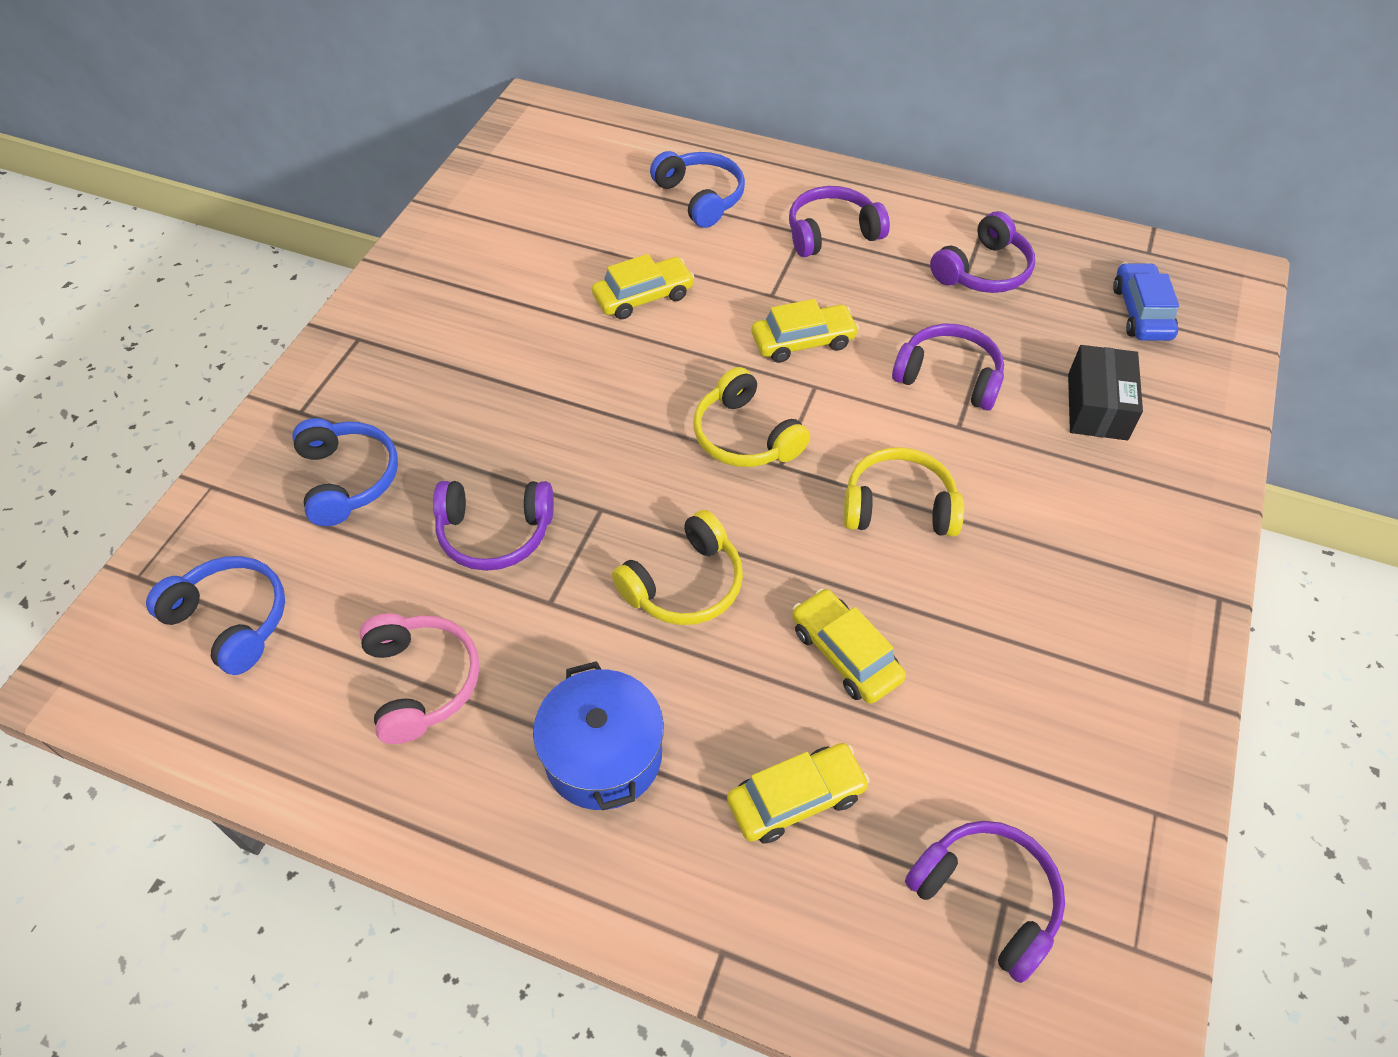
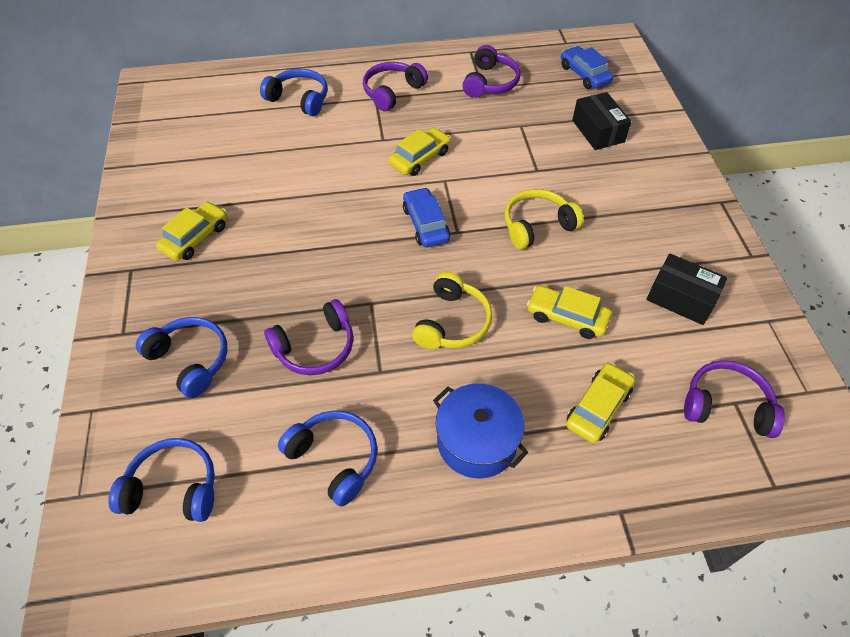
camera: 30 degrees left, 0 degrees up
(421, 682) = (334, 459): pink headphones -> blue headphones
(643, 297) = (306, 169): yellow car -> yellow car (195, 238)
(745, 436) = (426, 224): yellow headphones -> blue car
(948, 377) = (513, 146): purple headphones -> none
(1037, 710) = (681, 298): none -> black box

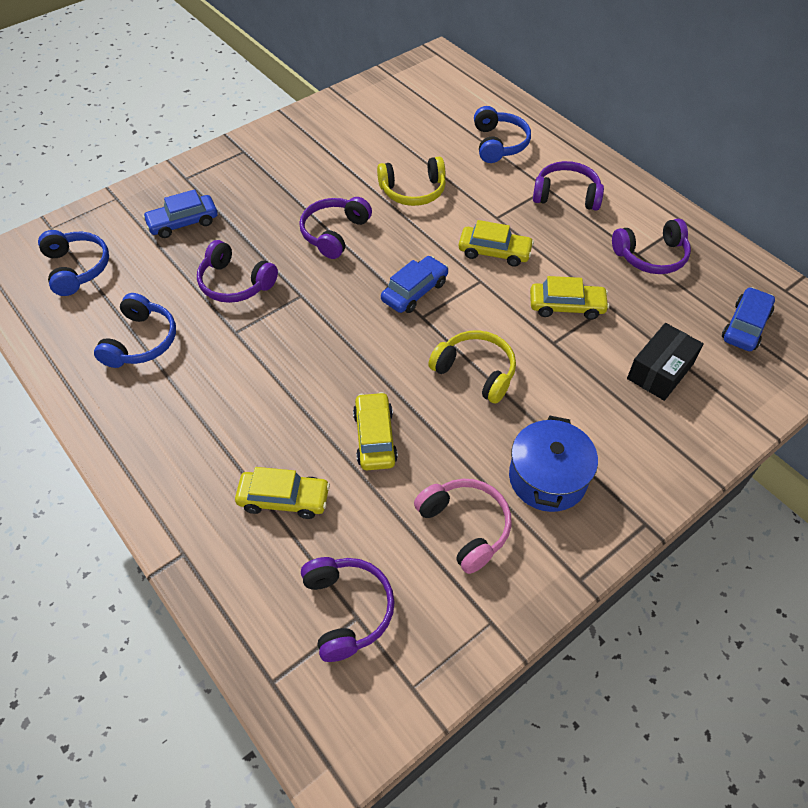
camera: 60 degrees right, 0 degrees up
(190, 360) = (183, 222): blue headphones -> blue car
(195, 238) = (296, 166): yellow car -> yellow car (566, 306)
(312, 247) = (334, 233): none -> purple headphones
(452, 322) = (314, 356): yellow headphones -> yellow headphones (413, 191)
(477, 441) = (201, 423): blue pot -> blue pot (547, 478)
(681, 298) = (465, 527): black box -> pink headphones

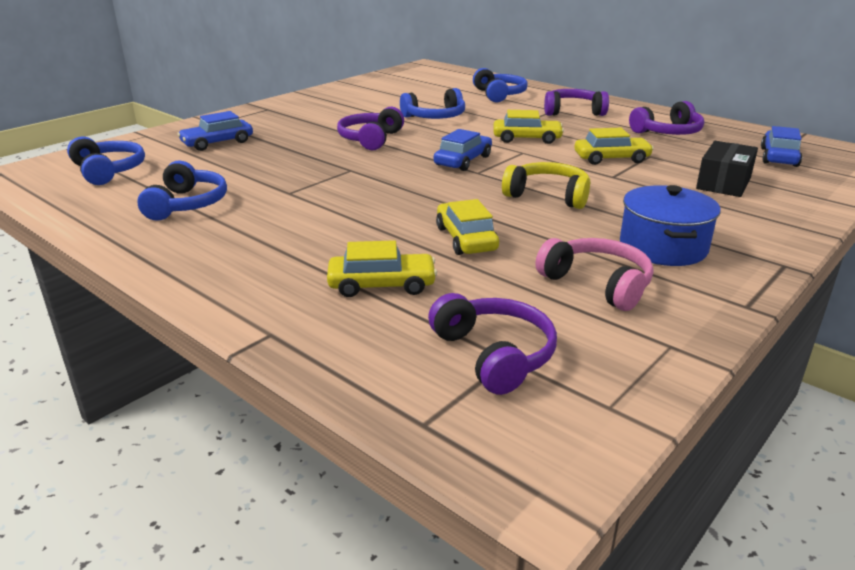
camera: 10 degrees left, 25 degrees down
(235, 283) = (280, 168): purple headphones -> none
(413, 191) = (435, 117): yellow headphones -> blue headphones

